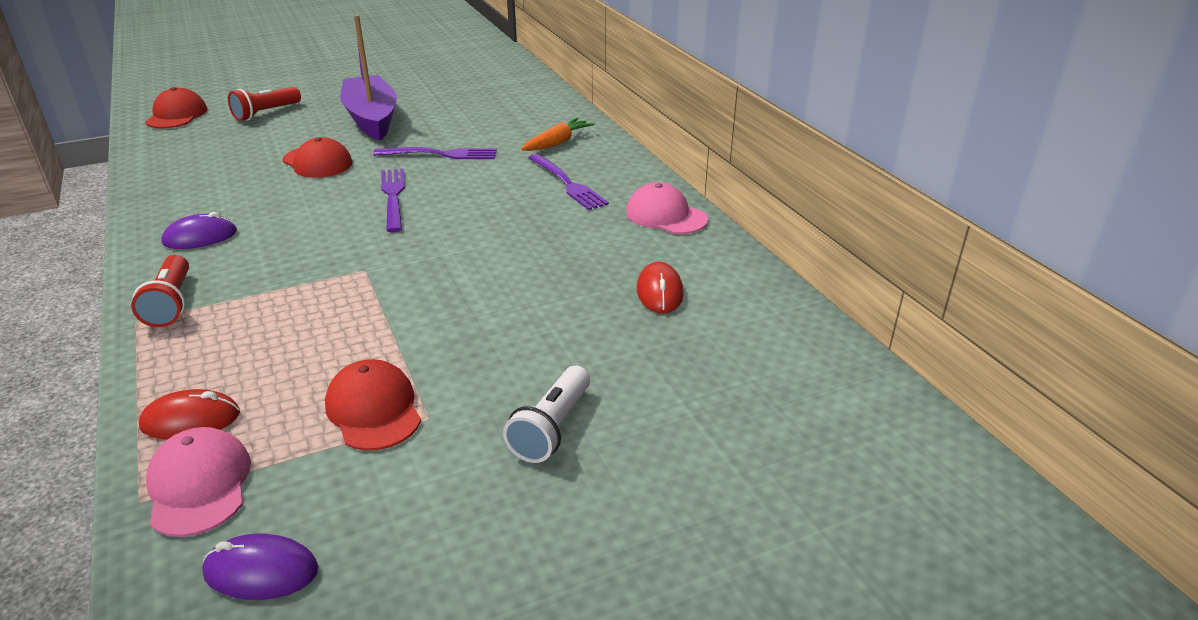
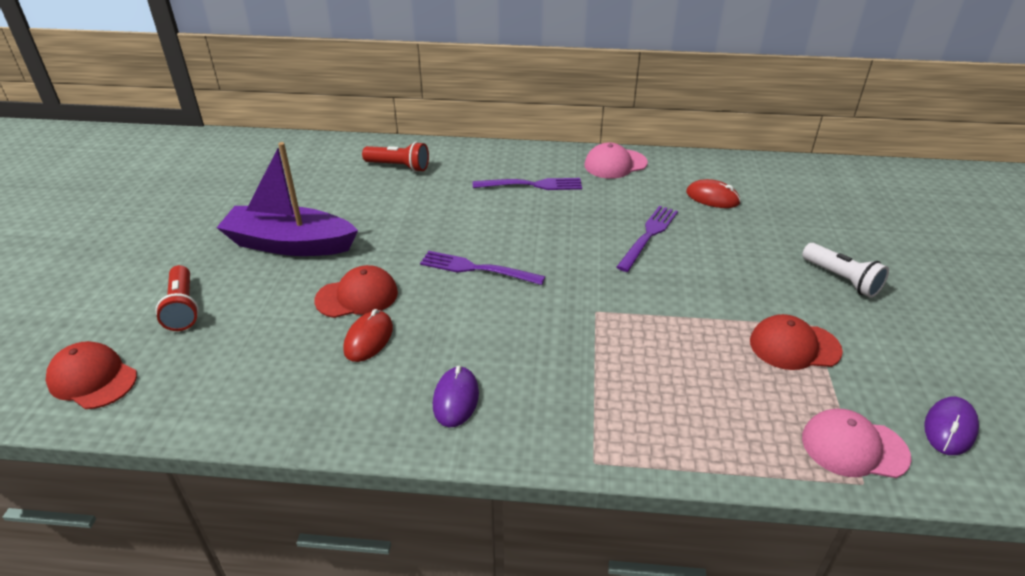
camera: 60 degrees left, 5 degrees up
(171, 303) = (577, 434): red flashlight -> red flashlight (399, 166)
(191, 420) = (770, 442): red mouse -> red mouse (368, 339)
(442, 154) = (417, 225): purple fork -> purple fork (649, 235)
(557, 143) = (456, 169): orange carrot -> none

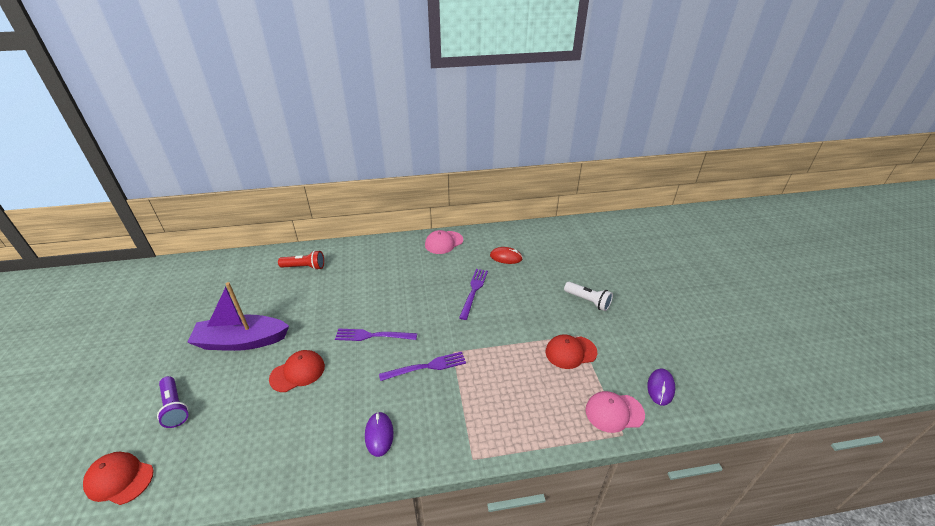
camera: 15 degrees left, 0 degrees up
(183, 308) = (175, 407): red flashlight -> purple flashlight
(368, 339) = (312, 403): red mouse -> none
(533, 185) = (395, 266): purple fork -> purple fork (427, 366)

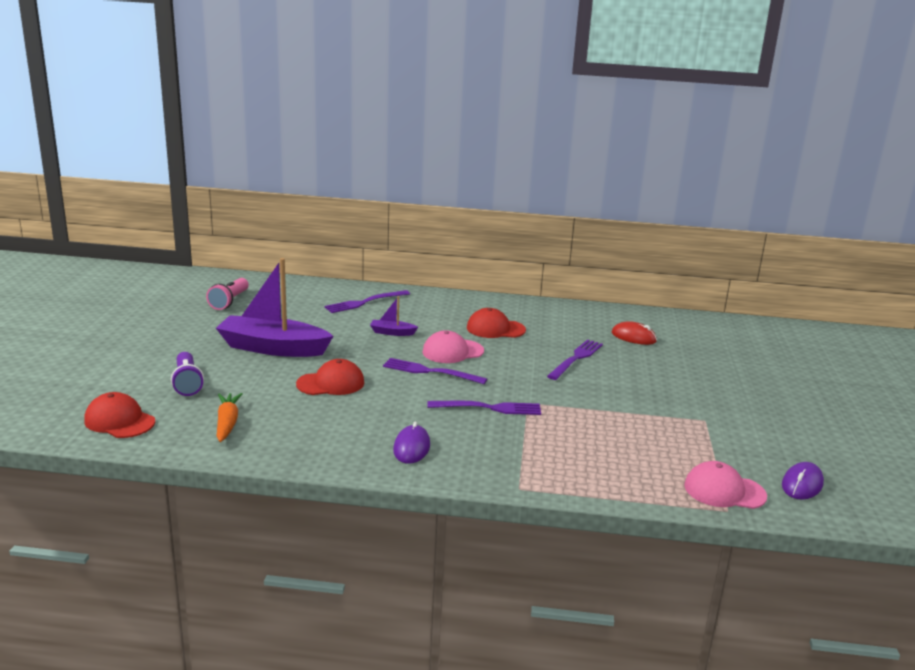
camera: 15 degrees right, 15 degrees down
(195, 292) = (229, 301): none -> pink flashlight
(219, 451) = (227, 423): none -> orange carrot
(304, 267) = (364, 302): red flashlight -> purple fork
(333, 297) = (392, 332): none -> purple boat
(444, 242) = (552, 311): pink cap -> pink cap (452, 351)
(570, 352) = (687, 432): red cap -> red cap (495, 329)
(588, 301) = (734, 394): white flashlight -> none

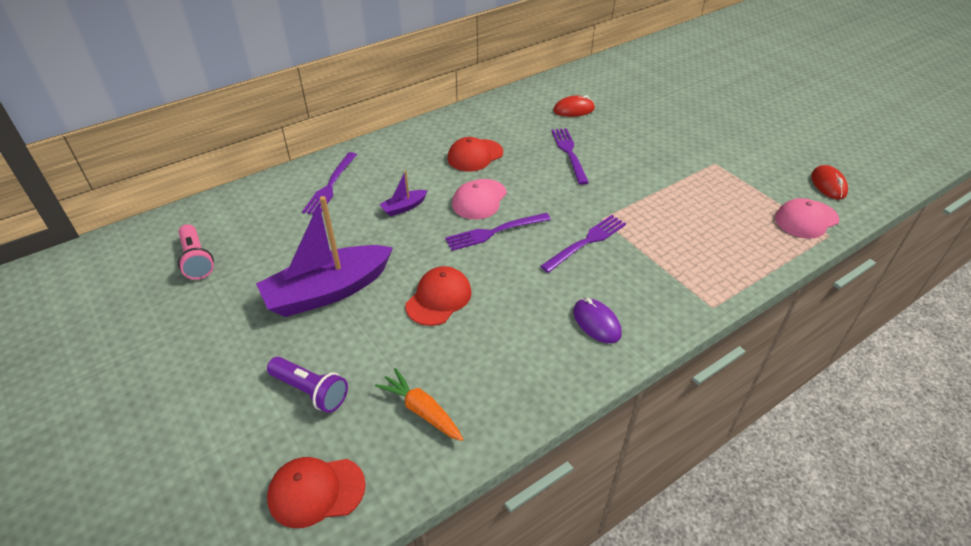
camera: 40 degrees left, 20 degrees up
(802, 484) = (828, 185): purple mouse -> red mouse

